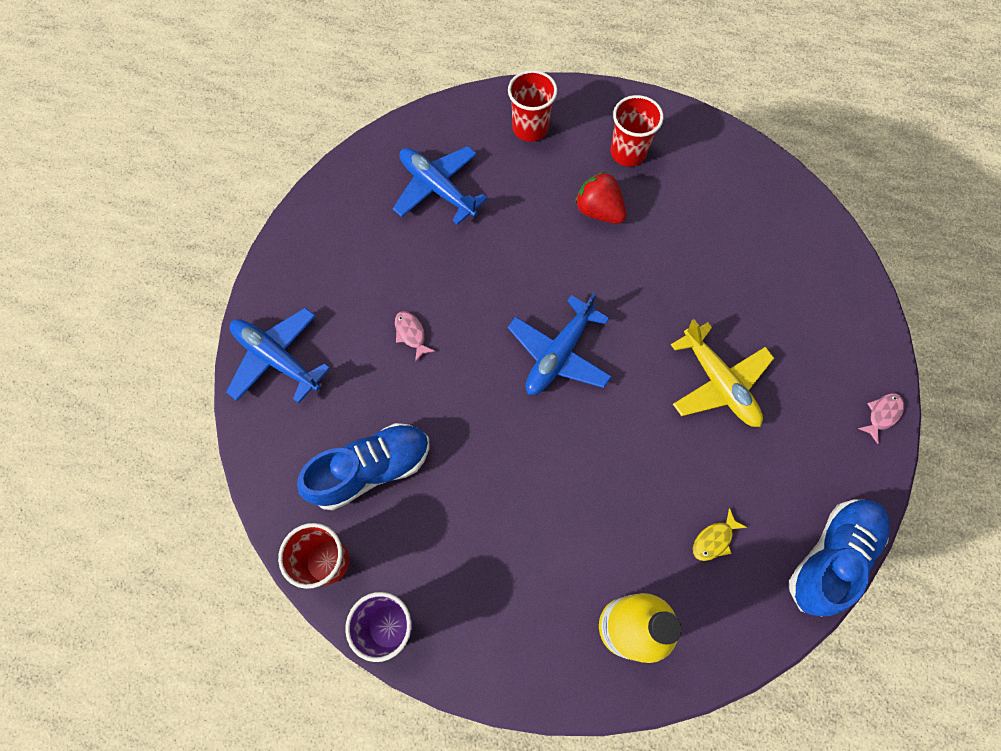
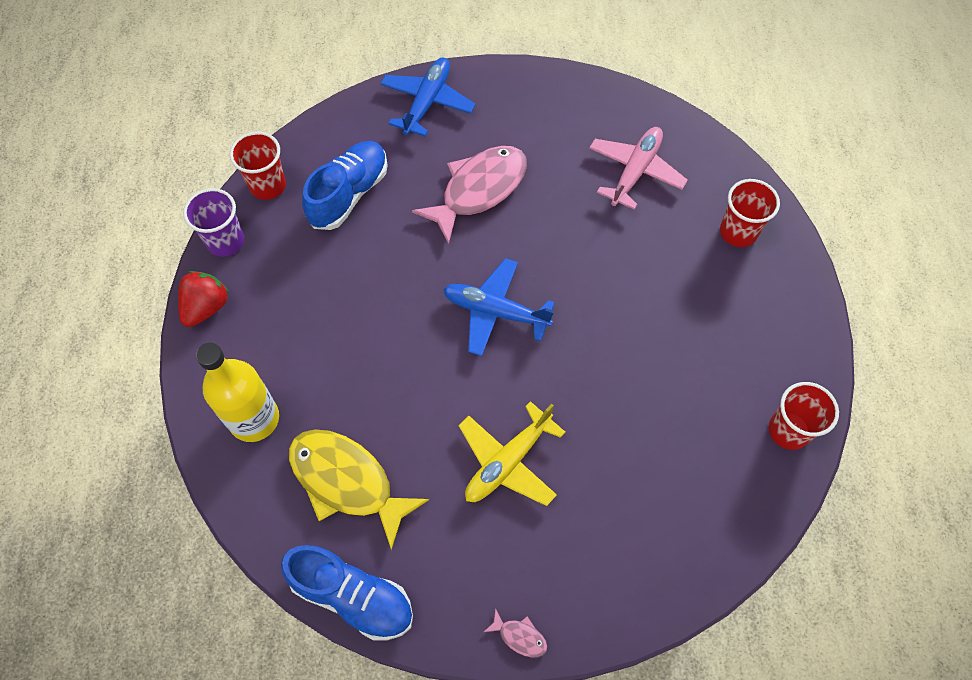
camera: 75 degrees right, 5 degrees down
(371, 469) = (349, 194): blue shoe -> blue shoe turned 105 degrees counterclockwise
(411, 334) = (479, 190): pink fish -> pink fish, size x2.50
(437, 188) = (635, 171): blue plane -> pink plane
(598, 211) = (665, 314): red strawberry -> red strawberry (206, 307)
(628, 153) = (748, 328): red cup -> red cup (788, 430)
(714, 540) = (347, 481): yellow fish -> yellow fish, size x2.50

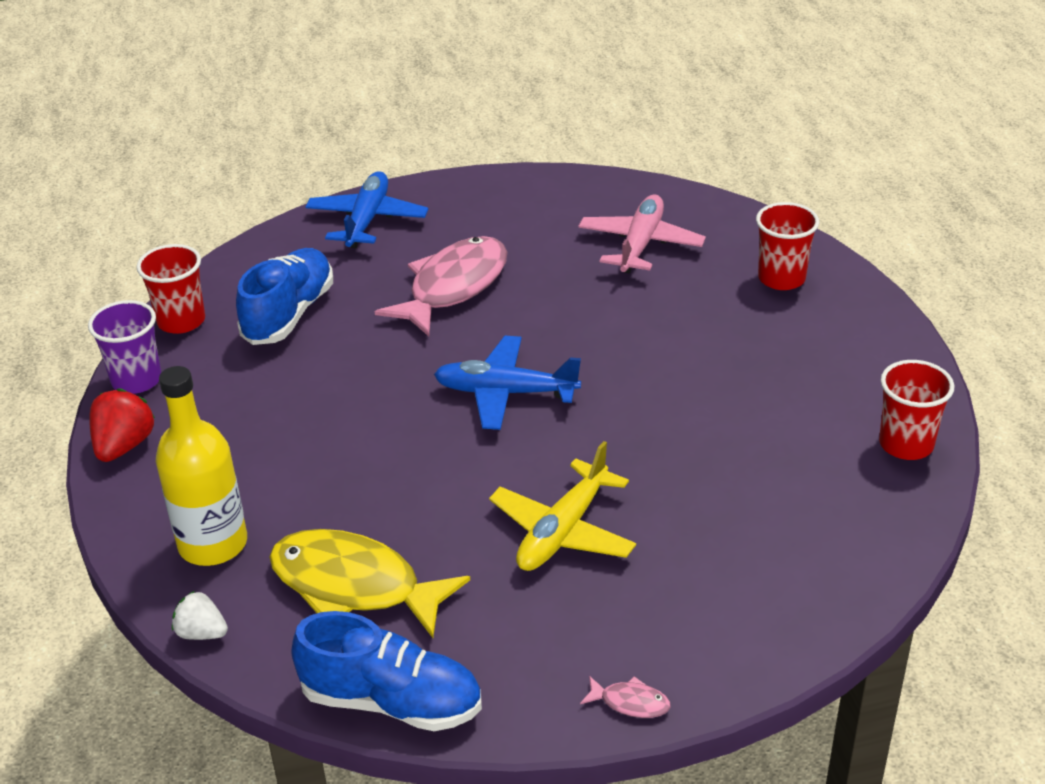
camera: 10 degrees left, 25 degrees down
(232, 502) = (202, 633): none -> white strawberry

